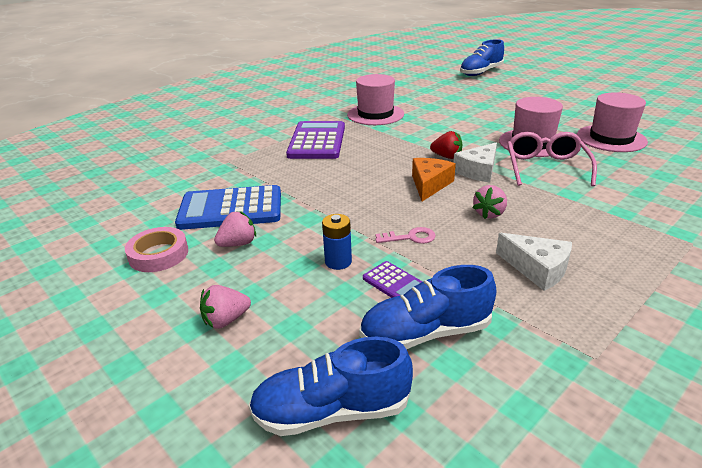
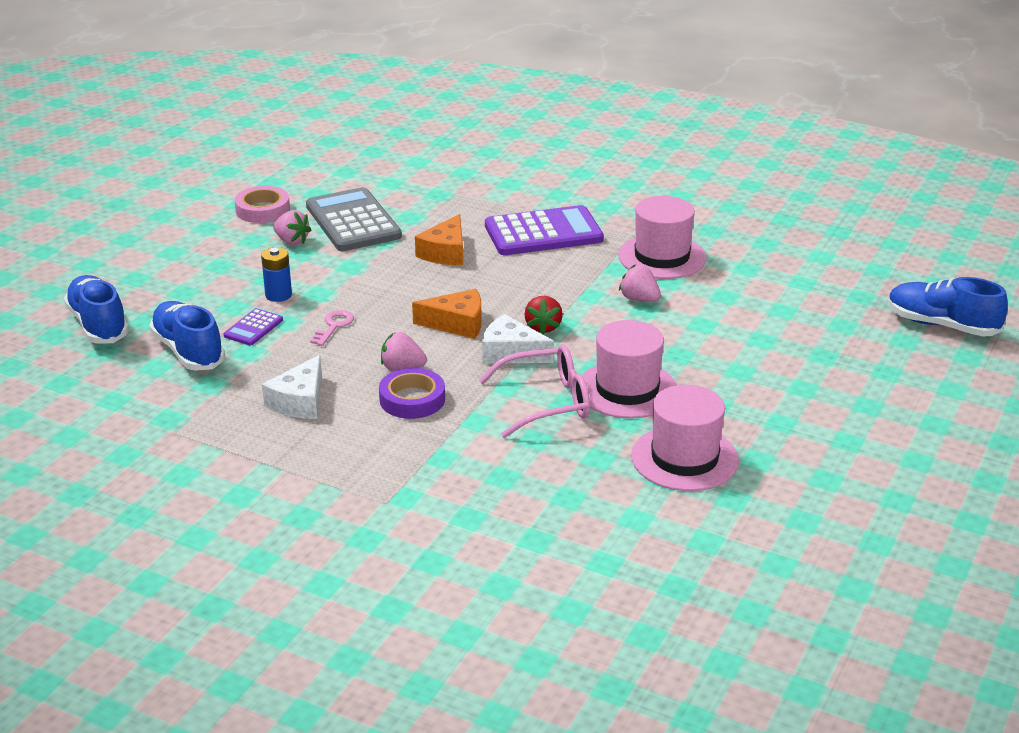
camera: 70 degrees right, 0 degrees up
(226, 320) = (183, 263): pink strawberry -> pink strawberry (639, 299)
(231, 209) = (353, 221): blue calculator -> grey calculator
(318, 176) = (445, 252): none -> orange cheese
(410, 237) = (334, 326): pink key -> pink key turned 135 degrees counterclockwise
(538, 215) = (412, 399): none -> purple tape

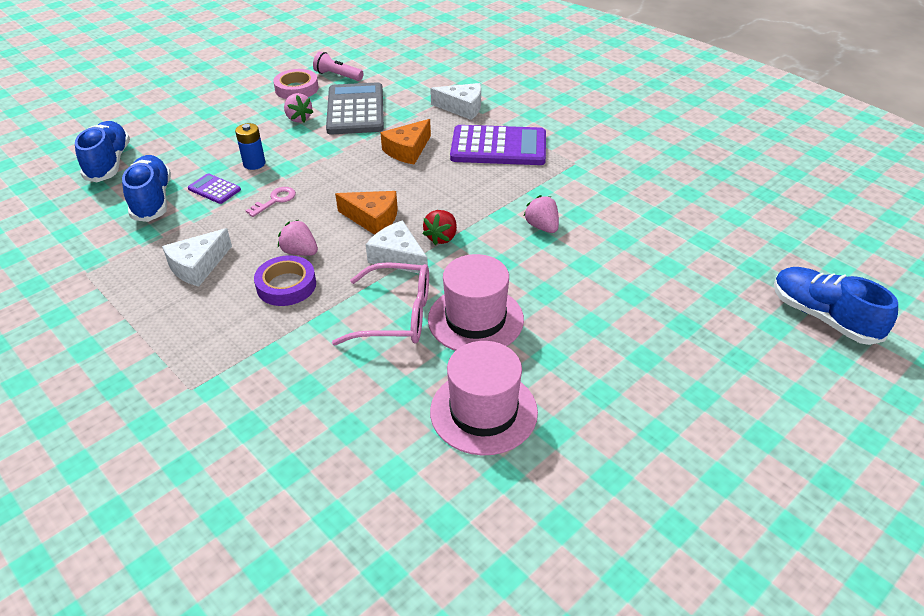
camera: 20 degrees right, 10 degrees up
(253, 328) = (214, 189): purple calculator -> purple calculator turned 75 degrees clockwise
(301, 188) = (337, 76): none -> pink flashlight
(475, 200) = (462, 108): none -> white cheese
(662, 257) = (586, 189): pink hat -> none

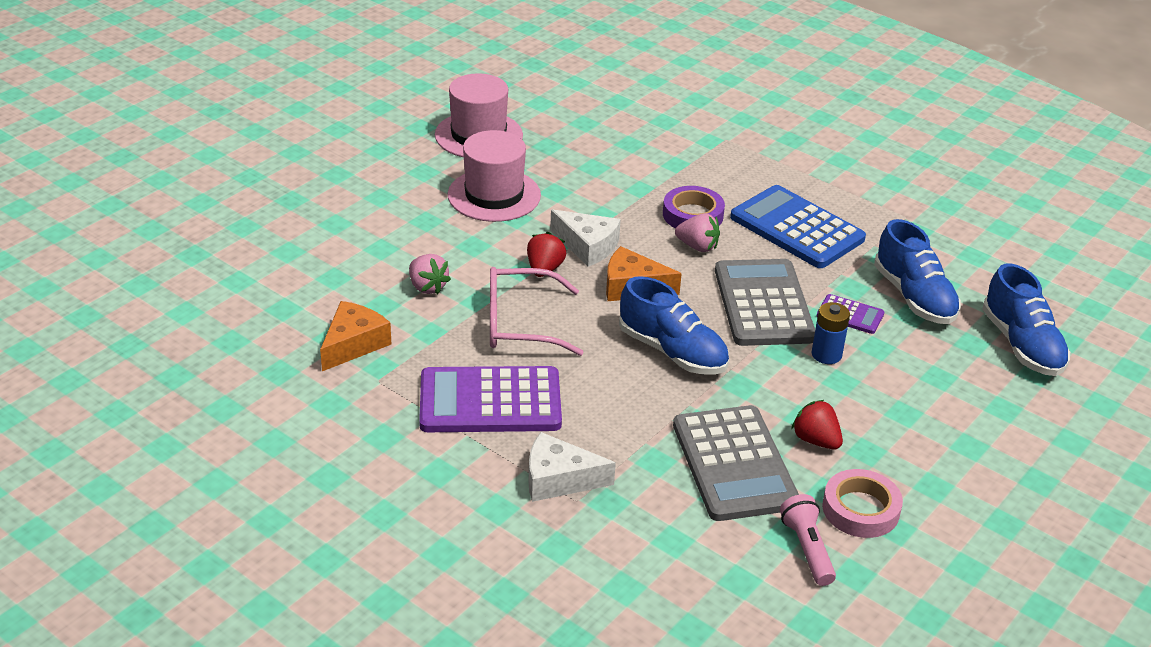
camera: 170 degrees right, 5 degrees down
(198, 266) = (797, 228): white cheese -> blue calculator
(275, 200) = (763, 304): pink key -> grey calculator
(298, 118) = (815, 440): pink strawberry -> red strawberry
(337, 76) = (807, 549): pink flashlight -> pink flashlight turned 120 degrees counterclockwise
(397, 316) = (571, 195): pink glasses -> pink glasses (520, 324)
(407, 150) = (622, 388): orange cheese -> orange cheese (353, 344)
(823, 317) = (148, 211): blue shoe -> blue shoe (672, 352)

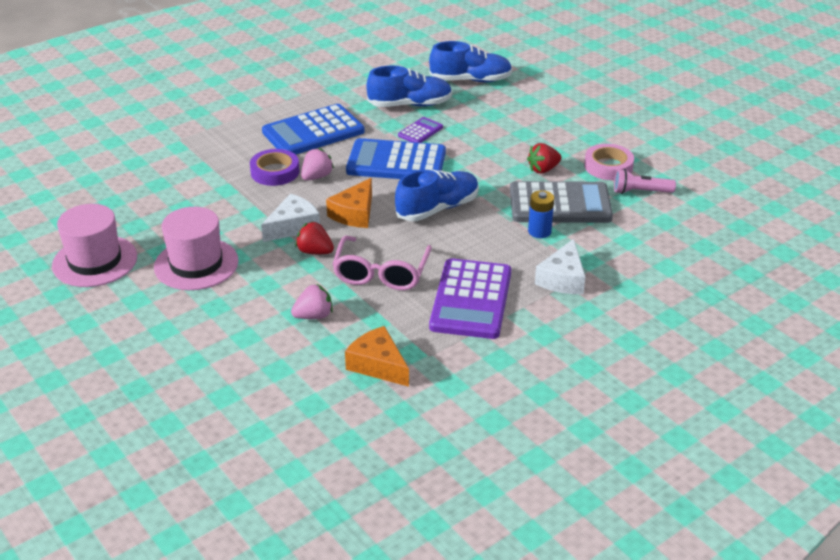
camera: 75 degrees left, 0 degrees up
(763, 304) = (396, 162): grey calculator -> blue calculator
(826, 355) = (459, 149): blue battery -> blue battery (539, 231)

